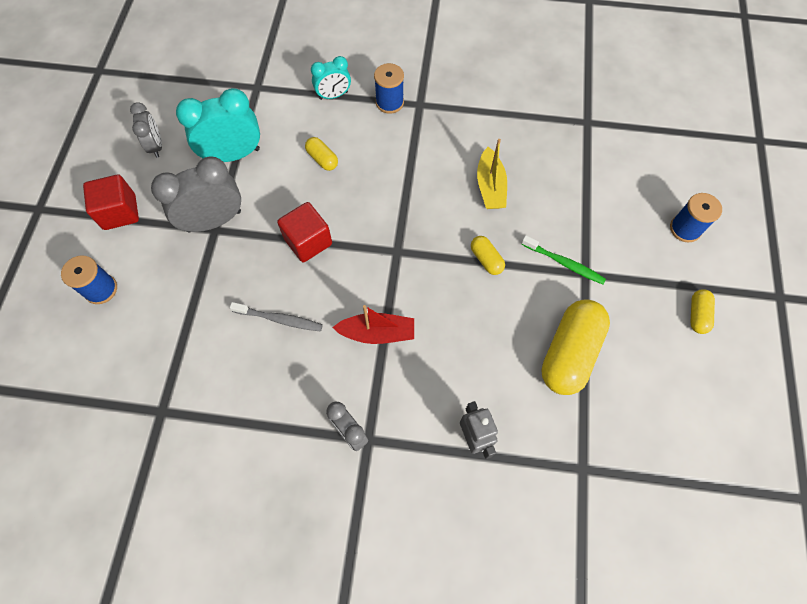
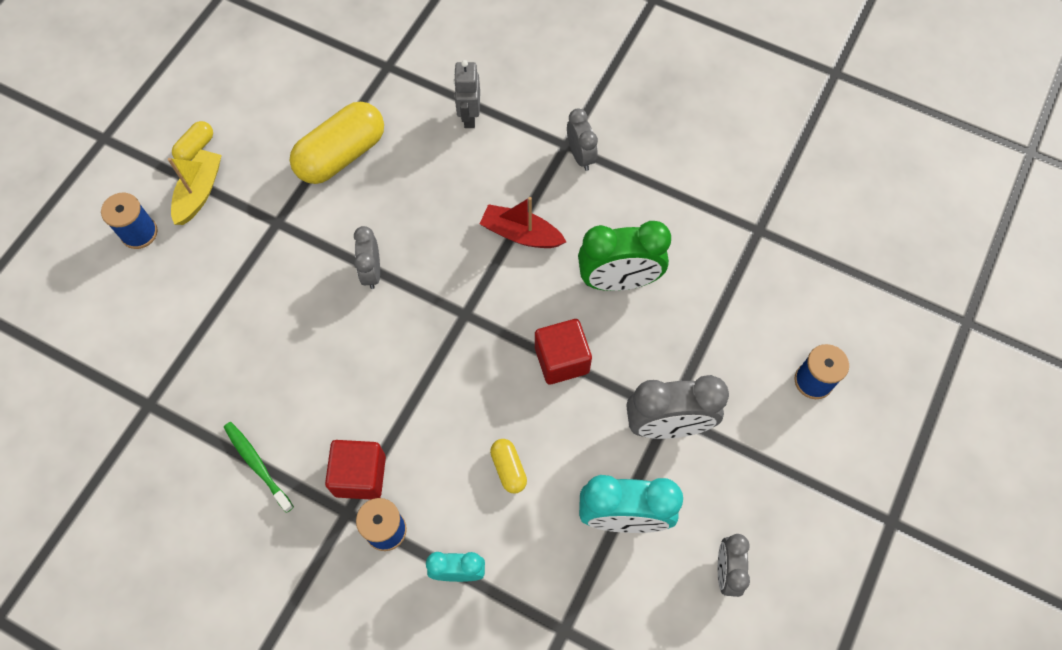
camera: 160 degrees left, 0 degrees up
(120, 212) = (784, 479): red cube -> red cube (360, 475)
(279, 319) = (618, 281): grey toothbrush -> green clock
(486, 259) = (372, 272): yellow capsule -> grey clock
(490, 187) = (320, 356): yellow boat -> yellow boat (199, 192)
(564, 263) = (292, 240): green toothbrush -> green toothbrush (257, 465)

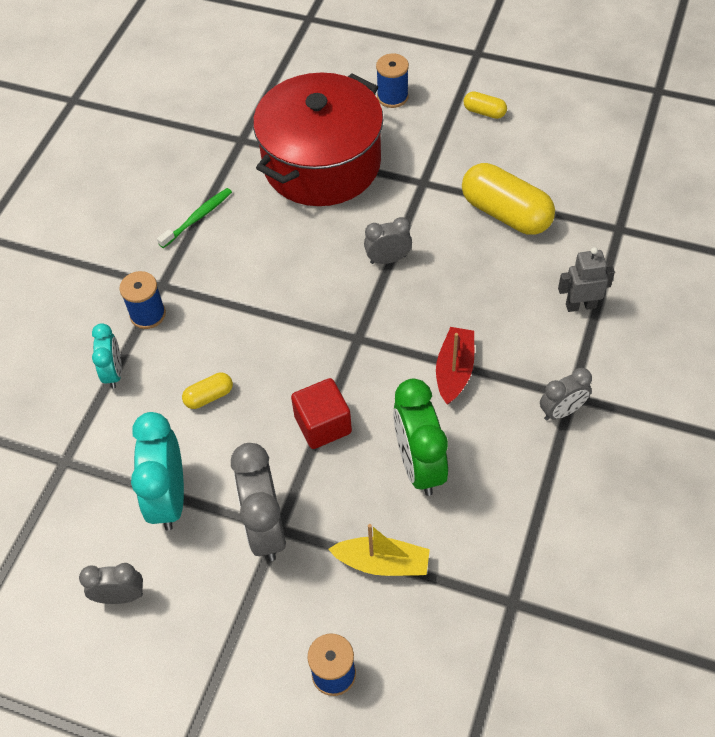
camera: 85 degrees right, 10 degrees down
(199, 192) = (440, 124): yellow boat -> yellow boat (382, 563)
(217, 320) = (322, 163): none -> red pot
(360, 475) = (194, 288): red cube -> none

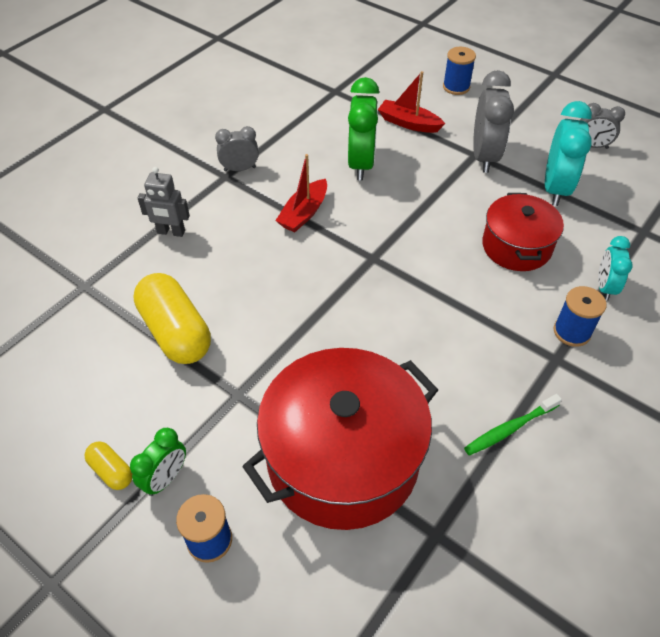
camera: 165 degrees left, 5 degrees down
(209, 396) = (516, 246): yellow capsule -> red pot
(323, 425) = (424, 204): red cube -> none
(382, 563) = (408, 123): yellow boat -> red boat
(388, 259) = (316, 319): grey clock -> none
(443, 118) = (166, 478): none -> green clock

